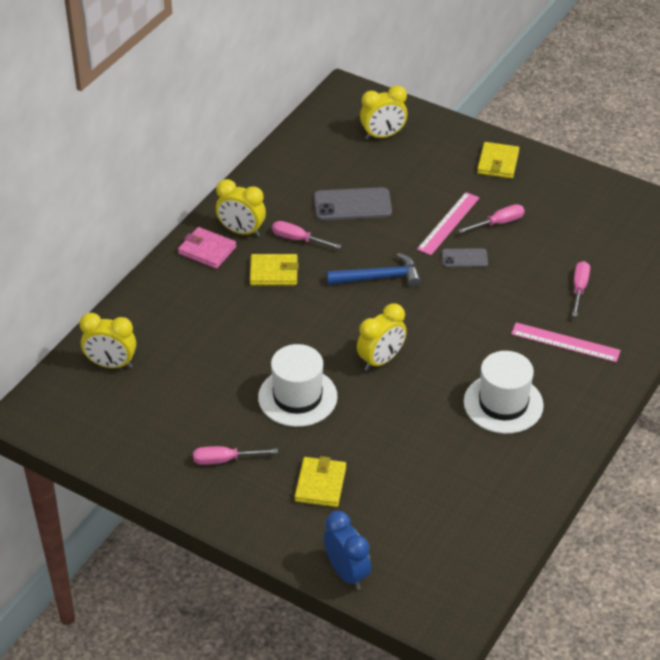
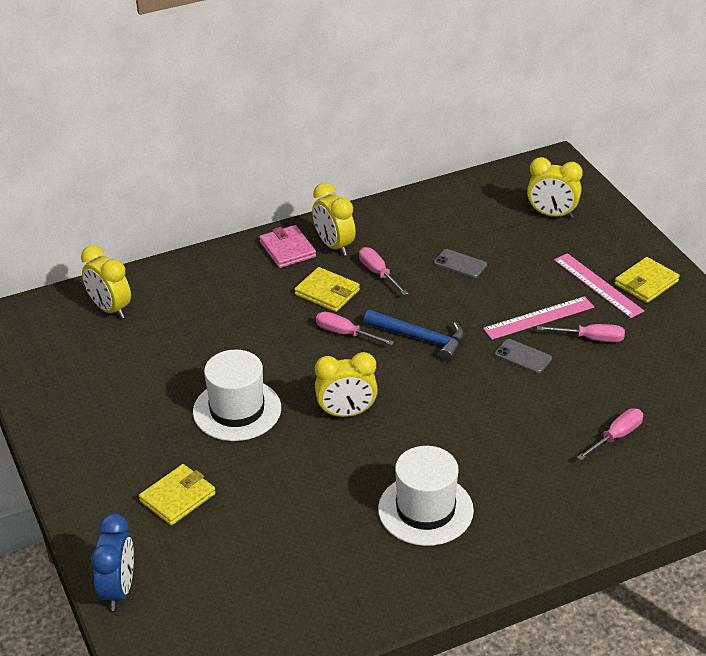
camera: 35 degrees right, 5 degrees down
(224, 460) = (118, 434): pink screwdriver -> pink screwdriver (345, 333)
(352, 205) = (460, 264): grey phone -> grey phone, size x0.57
(565, 342) = (549, 481): pink ruler -> pink ruler (598, 285)

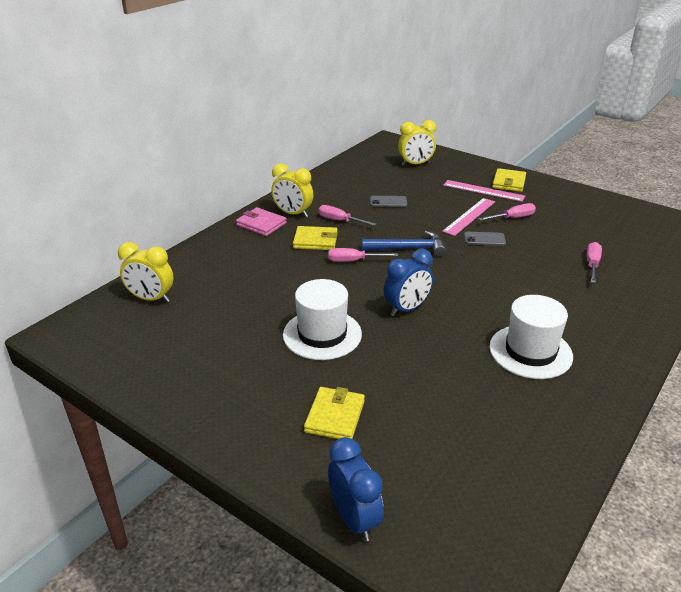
camera: 30 degrees left, 5 degrees down
(346, 413) = (407, 309): yellow clock -> blue clock

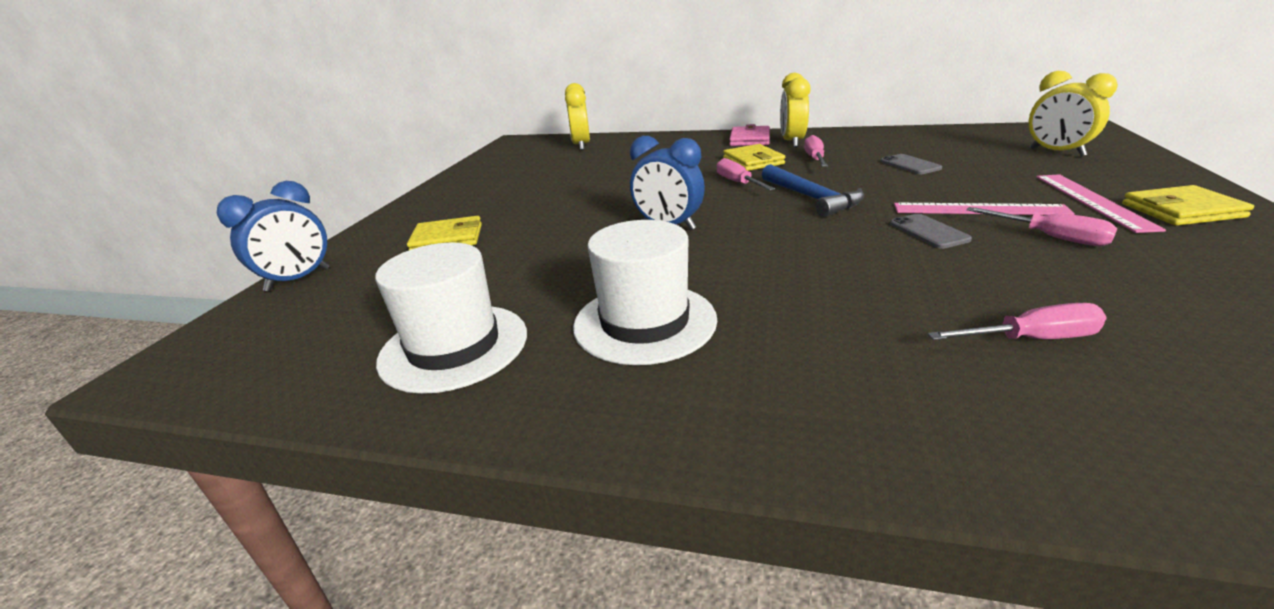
camera: 70 degrees right, 5 degrees down
(322, 334) = (579, 203): white hat -> white hat (454, 346)

